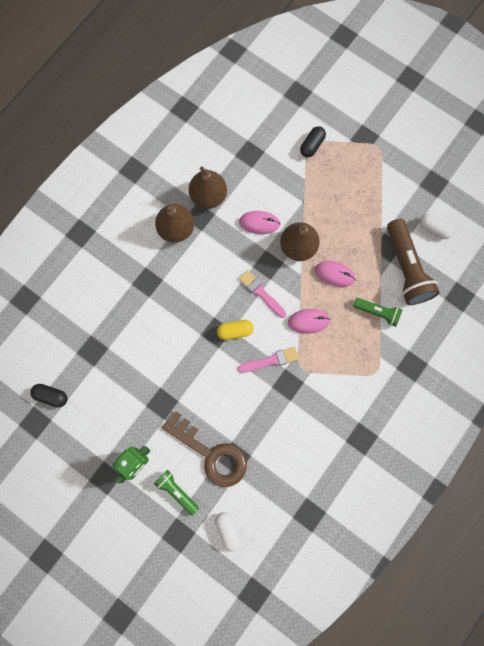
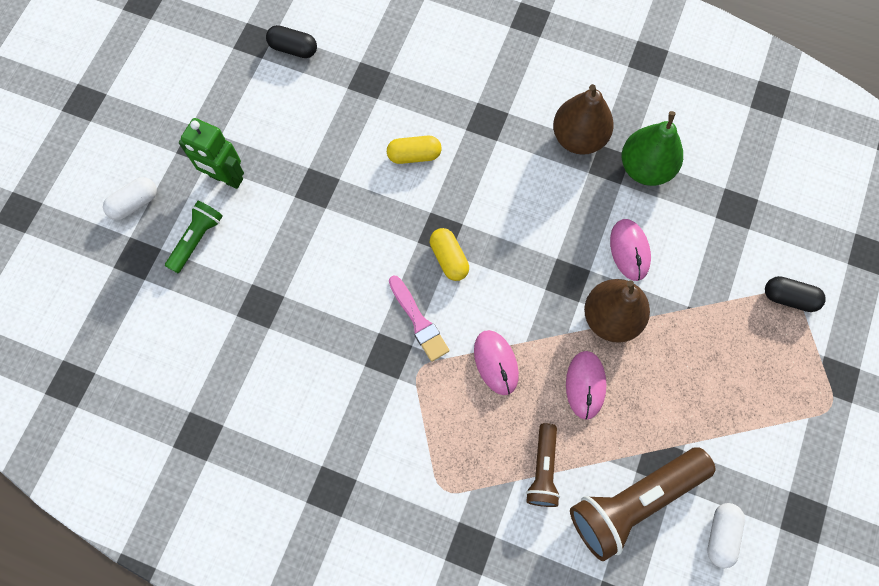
camera: 75 degrees right, 5 degrees down
(51, 396) = (293, 49): black capsule -> black capsule turned 75 degrees counterclockwise
(157, 334) = (414, 155): none -> yellow capsule
(208, 196) = (645, 168): brown pear -> green pear
(210, 453) = (259, 271): brown key -> none
(228, 531) = (154, 323): white capsule -> white capsule (134, 203)
(261, 293) = (520, 281): pink brush -> none
(378, 313) = (543, 470): green flashlight -> brown flashlight

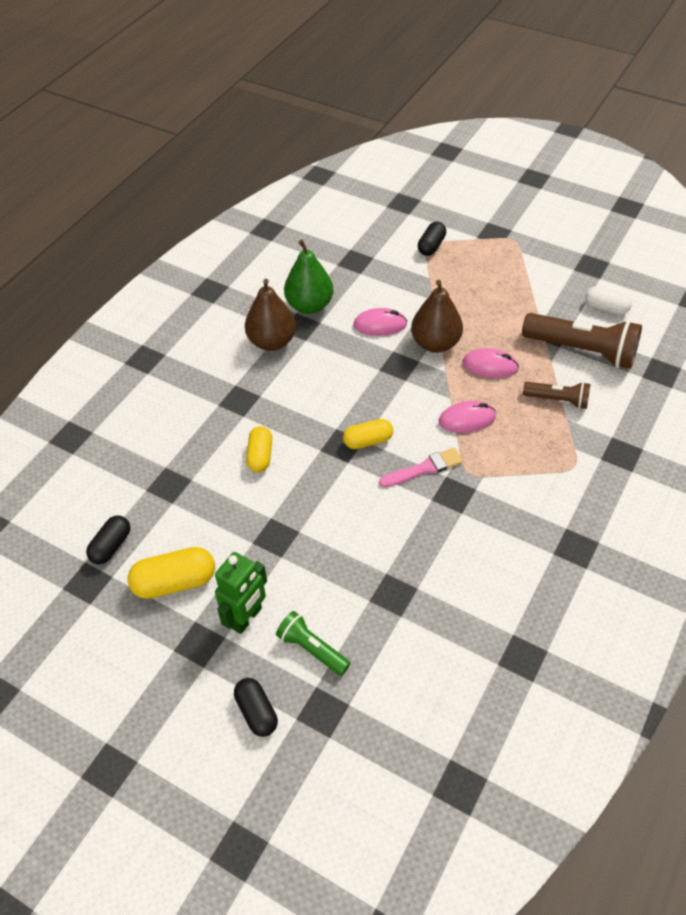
camera: 80 degrees left, 20 degrees down
(134, 203) = (256, 712): white capsule -> black capsule
(259, 110) = (175, 582): none -> yellow capsule
(633, 502) = (583, 351): brown flashlight -> brown flashlight turned 45 degrees counterclockwise

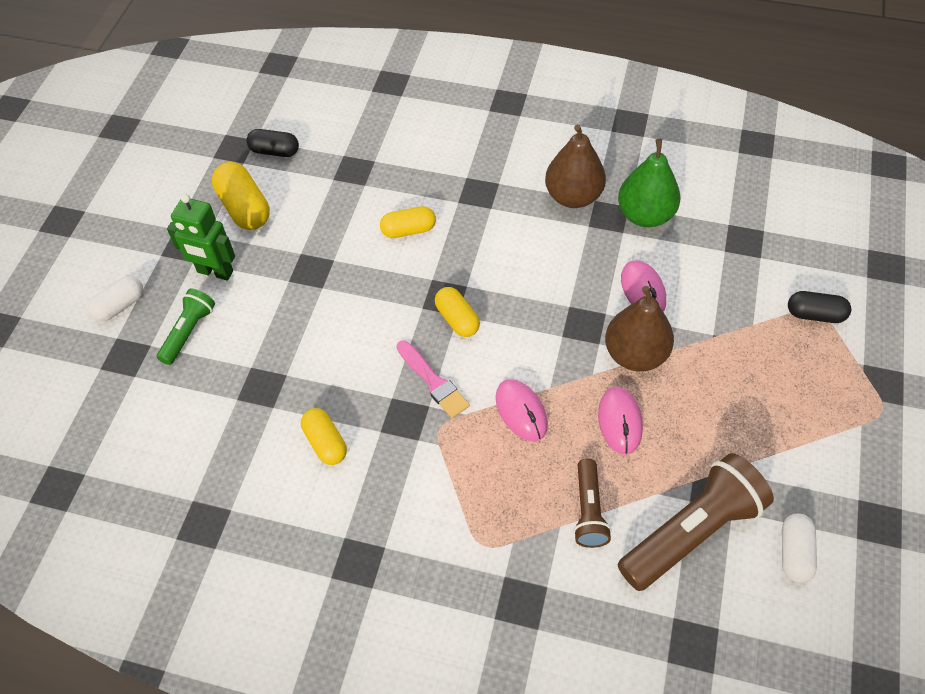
camera: 75 degrees right, 5 degrees up
(256, 712) = (120, 306): black capsule -> white capsule
(463, 553) = (325, 442): none -> yellow capsule
(583, 351) = (692, 531): brown flashlight -> brown flashlight turned 135 degrees counterclockwise

